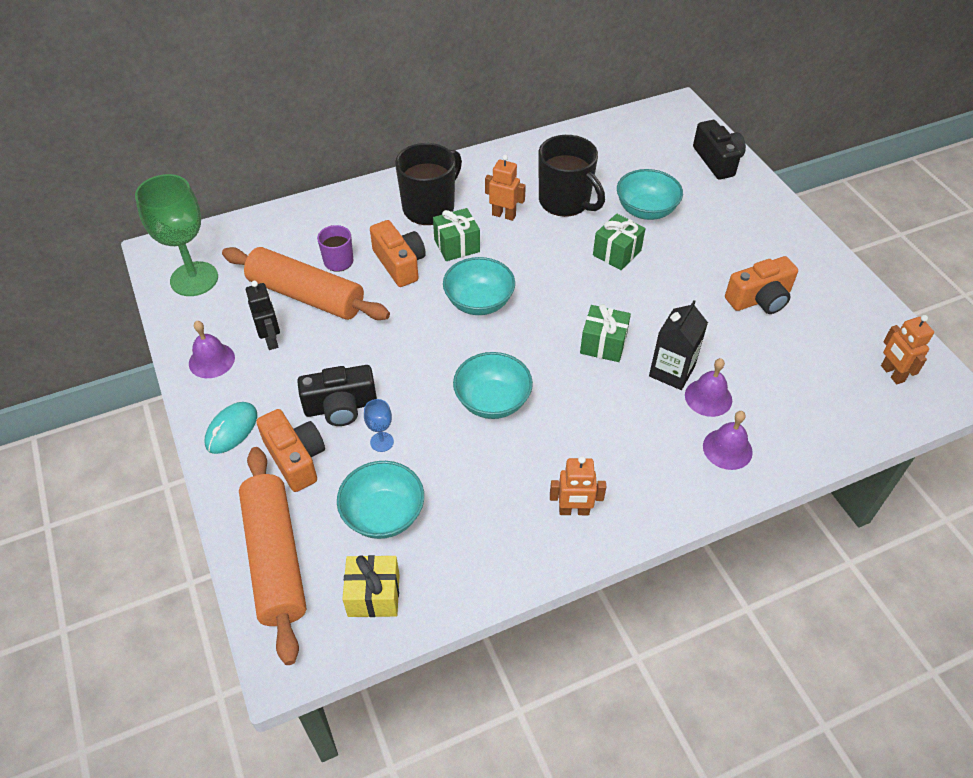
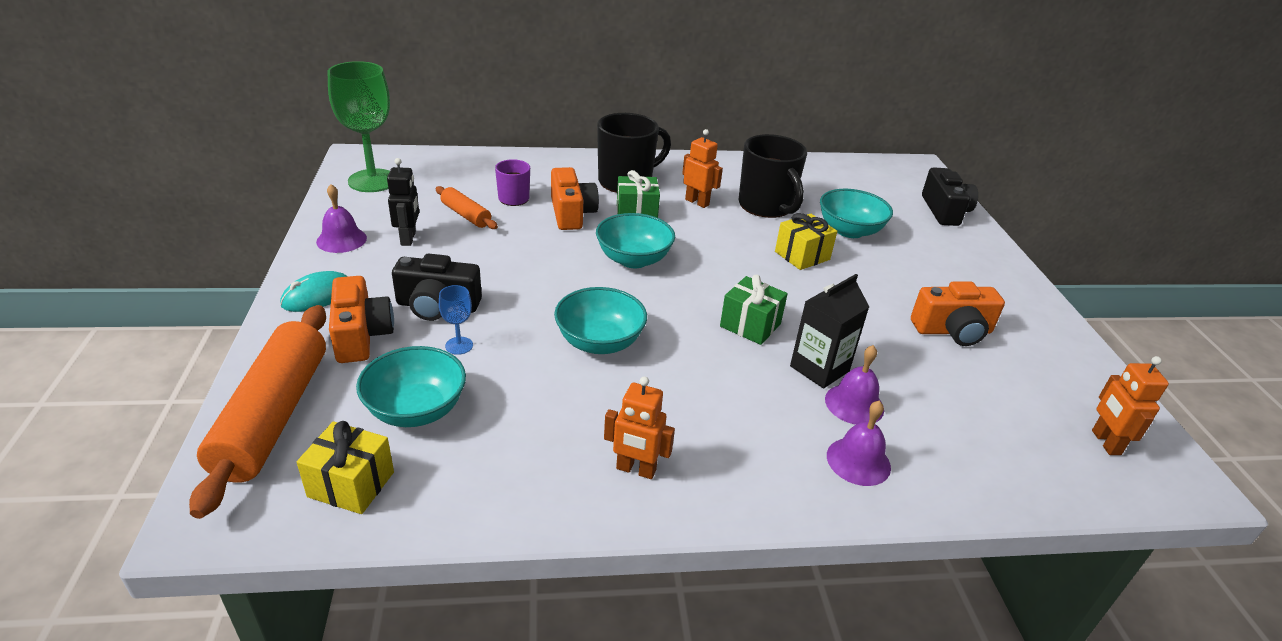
camera: 15 degrees right, 15 degrees down
(306, 295) = (466, 215): orange rolling pin -> orange rolling pin, size x0.50
(617, 253) = (802, 255): green gift -> yellow gift

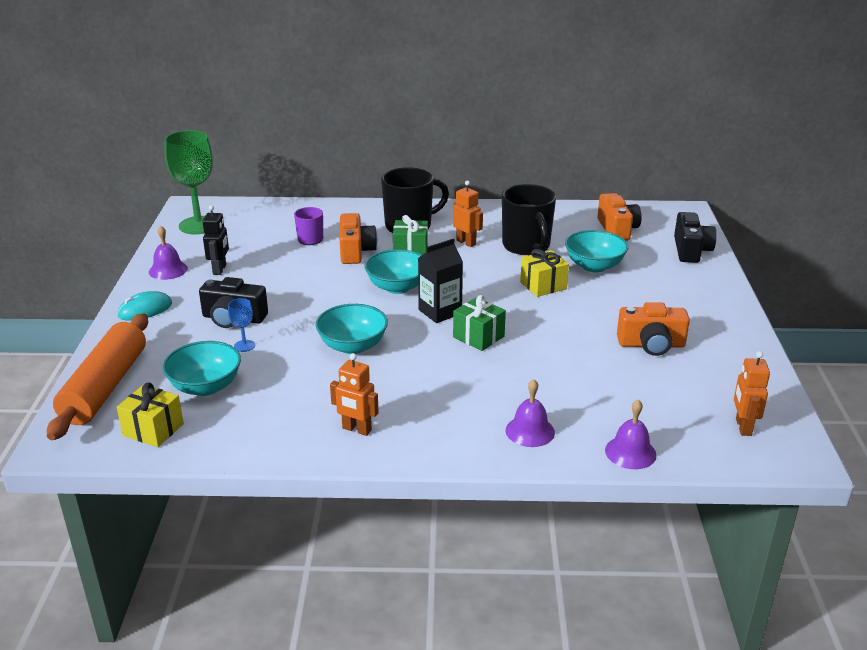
camera: 10 degrees right, 5 degrees down
(361, 335) = (173, 337): orange camera -> orange camera (617, 229)
(466, 215) = (268, 252): orange rolling pin -> none
(819, 368) = (524, 369): black carton -> black carton (440, 312)
(854, 404) = (543, 394): purple bell -> purple bell (630, 452)

